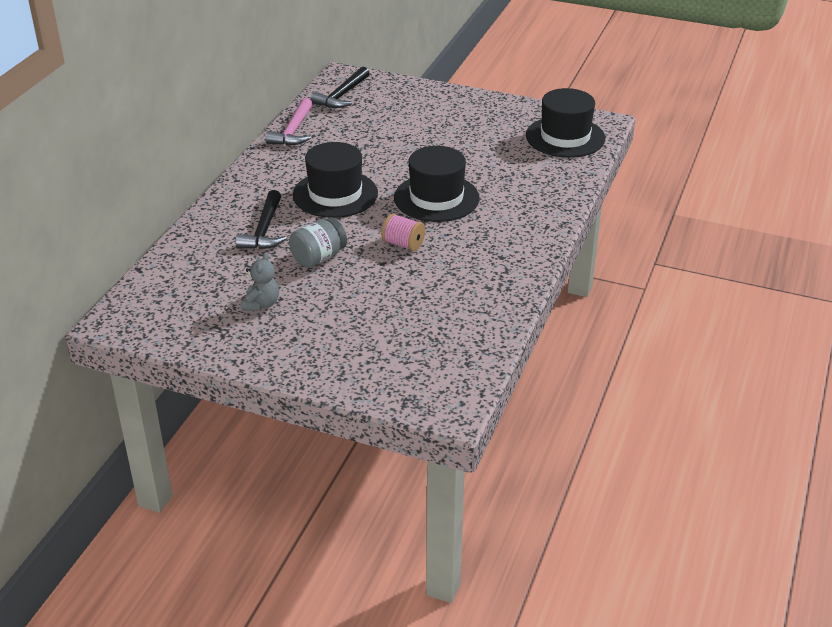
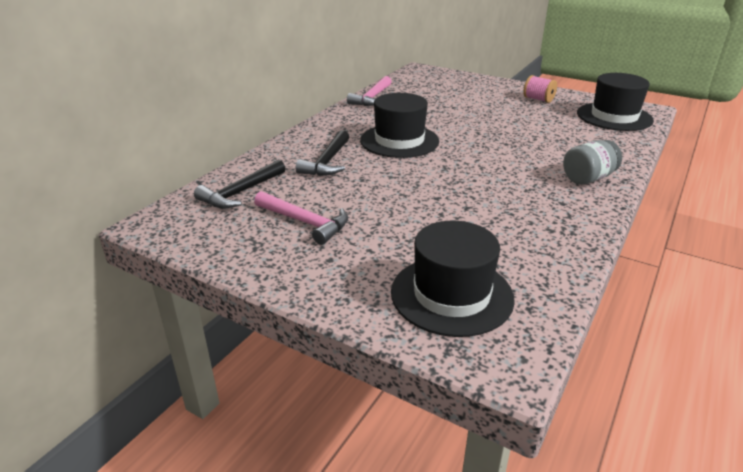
camera: 10 degrees right, 5 degrees down
(261, 304) = (305, 222): grey teddy bear -> pink hammer
(318, 257) = (373, 187): grey jar -> grey jar (588, 178)
(342, 95) = (417, 80): black hammer -> black hammer (241, 192)
(403, 244) = (460, 183): pink spool -> pink spool (538, 99)
(436, 198) = (494, 150): black hat -> black hat (451, 295)

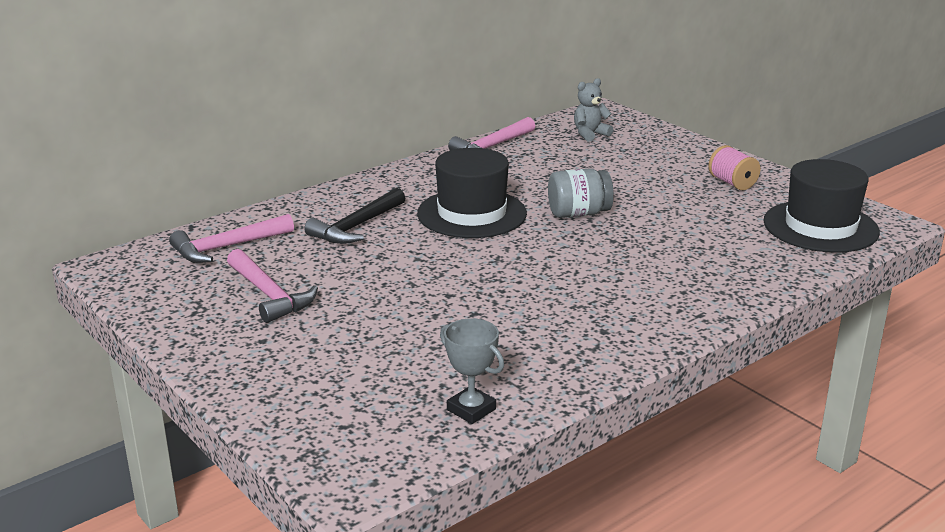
camera: 20 degrees right, 5 degrees down
(241, 192) = (227, 247): black hammer -> pink hammer
(426, 83) = (590, 134): none -> grey teddy bear
(451, 295) = (359, 404): black hat -> none
(535, 279) = (471, 409): none -> grey trophy
(588, 178) = (675, 306): grey jar -> grey jar (578, 213)

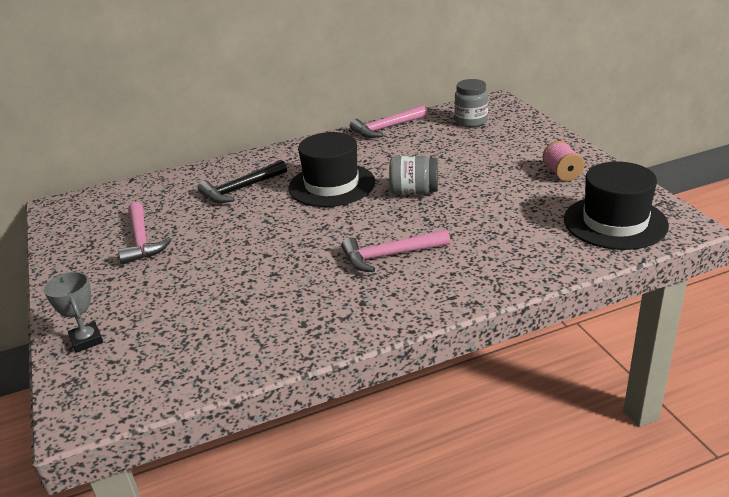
camera: 20 degrees right, 5 degrees up
(227, 247) = (142, 198): pink hammer -> pink hammer (390, 256)
(471, 409) = (211, 361): grey trophy -> grey trophy (86, 340)
(590, 134) = (471, 121): grey teddy bear -> grey jar

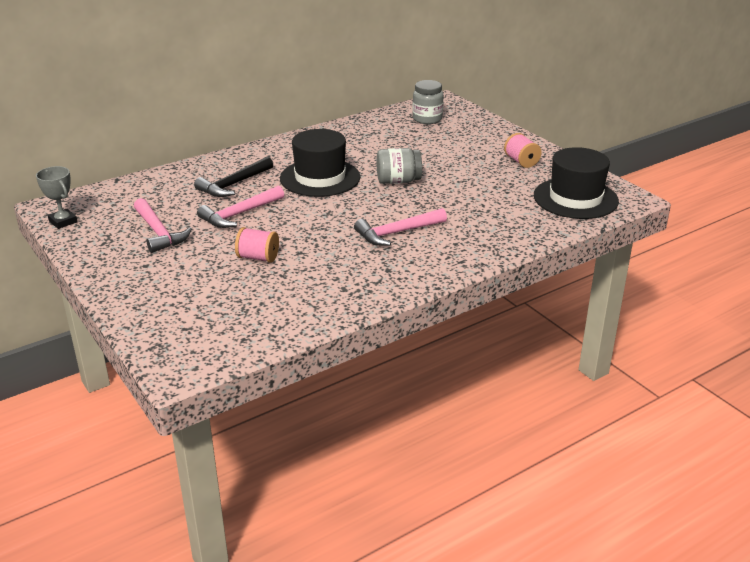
camera: 15 degrees left, 0 degrees up
(86, 340) = (152, 314): grey trophy -> grey trophy (63, 221)
(227, 277) = (258, 257): none -> pink spool
(387, 128) = (351, 126): pink hammer -> pink hammer (239, 214)

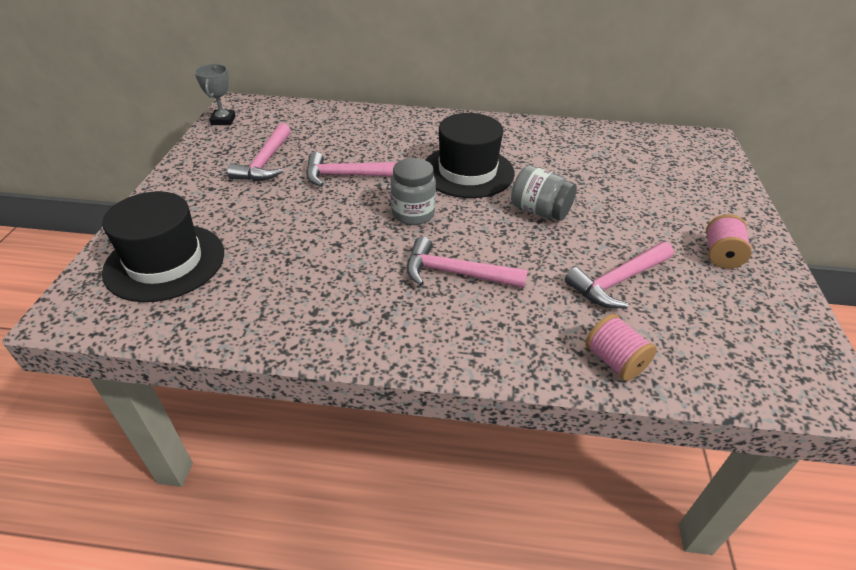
camera: 40 degrees right, 10 degrees up
(234, 184) = (385, 144): black hammer -> none
(258, 257) = (296, 229): pink spool -> pink spool (614, 361)
(427, 119) = (664, 153): grey jar -> grey jar (413, 214)
(487, 197) = (618, 281): none -> pink hammer
(575, 198) = (740, 346): black hat -> black hat (165, 262)

